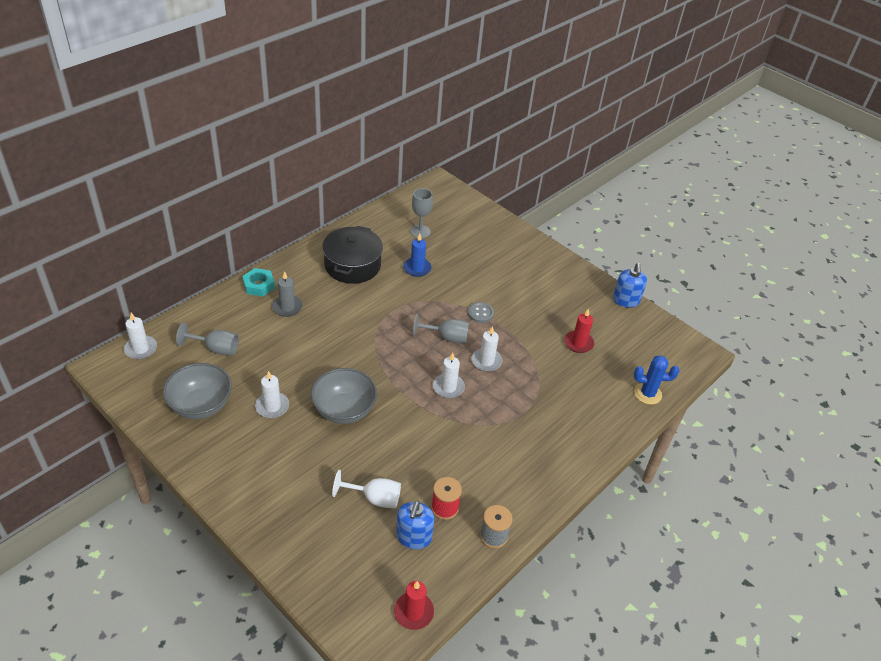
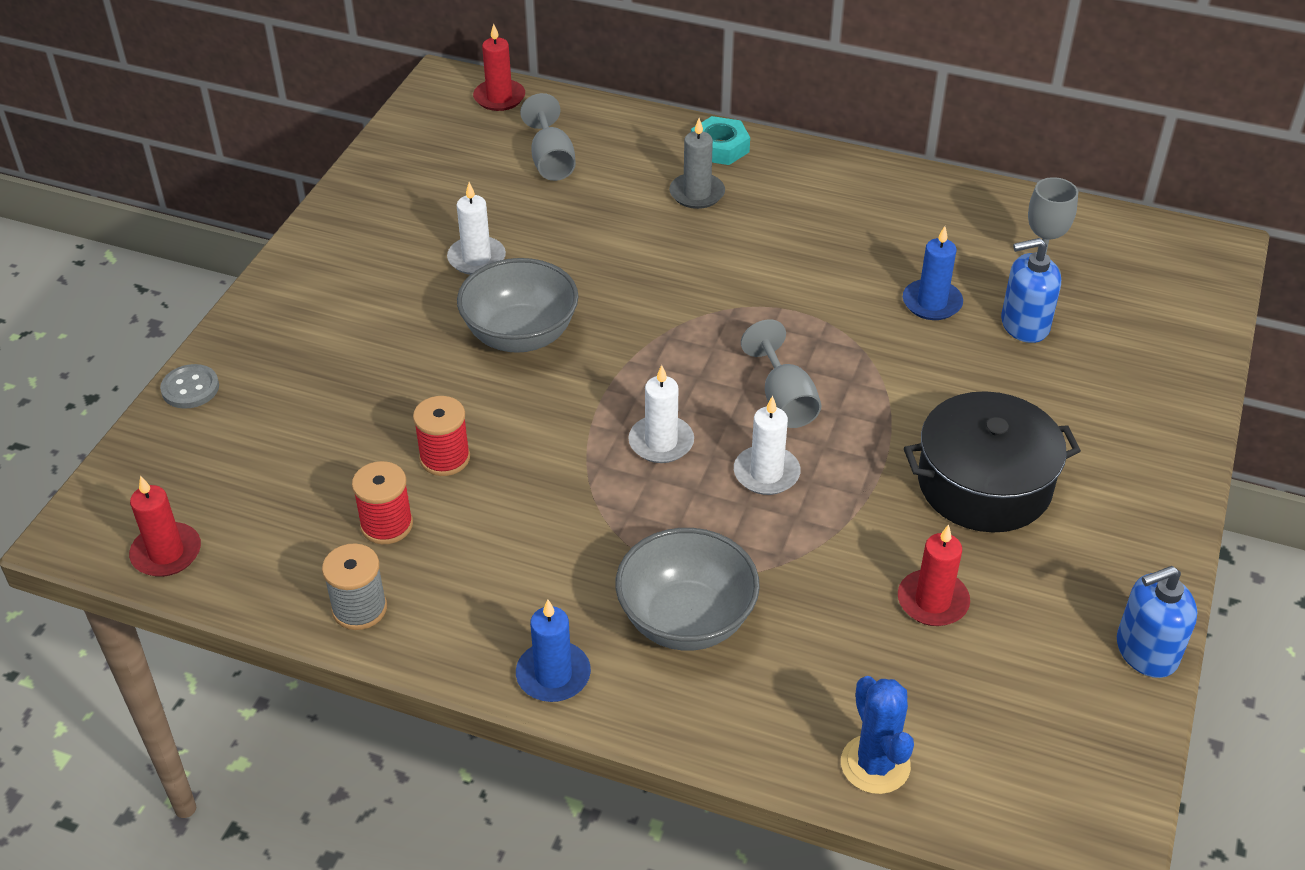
camera: 70 degrees right, 0 degrees up
(141, 349) = (499, 98): white candle -> red candle
(201, 405) = (432, 192): grey bowl -> grey bowl (686, 620)
(352, 265) = (863, 225): black pot -> black pot (984, 484)
(374, 498) = (361, 434): white goblet -> none
(412, 470) = (445, 458): none -> red spool
(413, 537) = (308, 505): blue soap dispenser -> blue soap dispenser (1024, 325)
(480, 313) = (888, 425): grey button -> grey button (190, 388)
(564, 476) = (553, 675): none -> blue candle

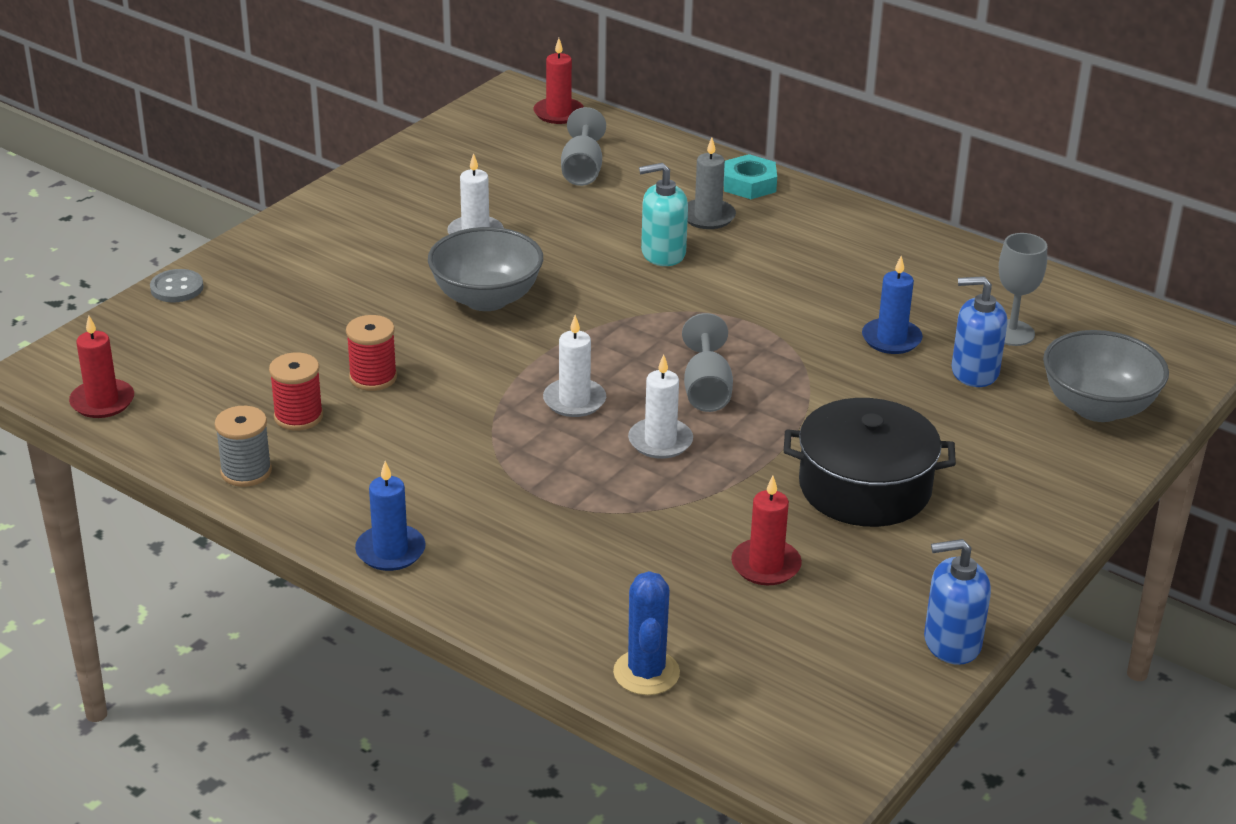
camera: 15 degrees right, 10 degrees down
(672, 245) = (663, 253): none -> turquoise soap dispenser
(686, 620) = (529, 535): grey bowl -> grey bowl (1097, 407)

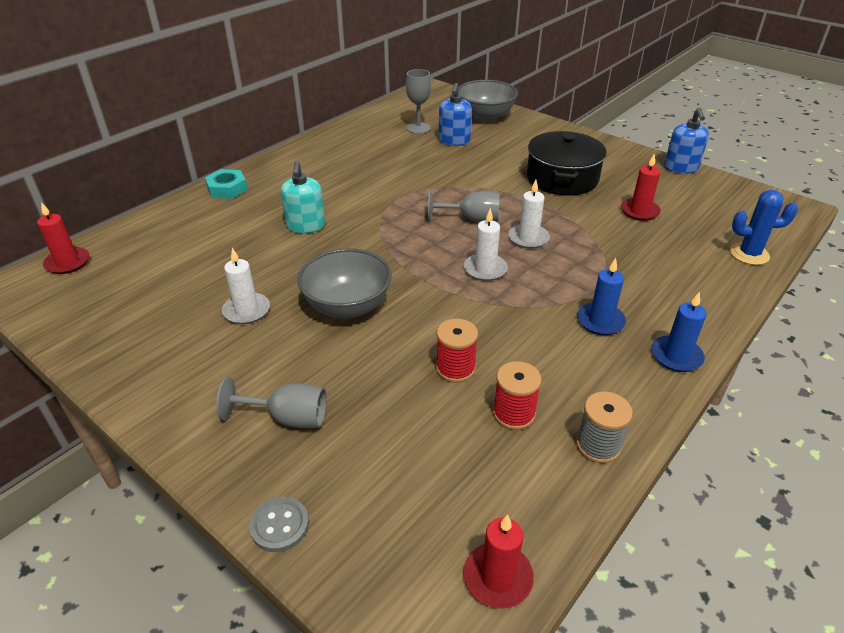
camera: 85 degrees left, 5 degrees up
(582, 170) = (170, 255): grey goblet -> grey goblet (288, 418)
(708, 217) = (263, 206): grey candle -> none
(891, 339) = (421, 159): blue candle -> blue candle (600, 321)

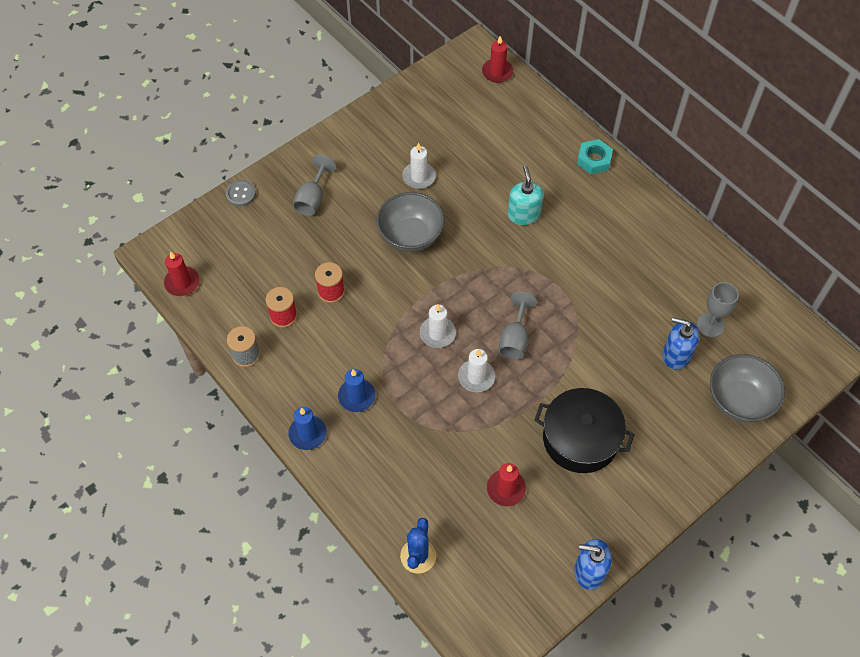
camera: 100 degrees right, 20 degrees up
(305, 226) = (523, 214): turquoise soap dispenser -> turquoise soap dispenser turned 75 degrees clockwise

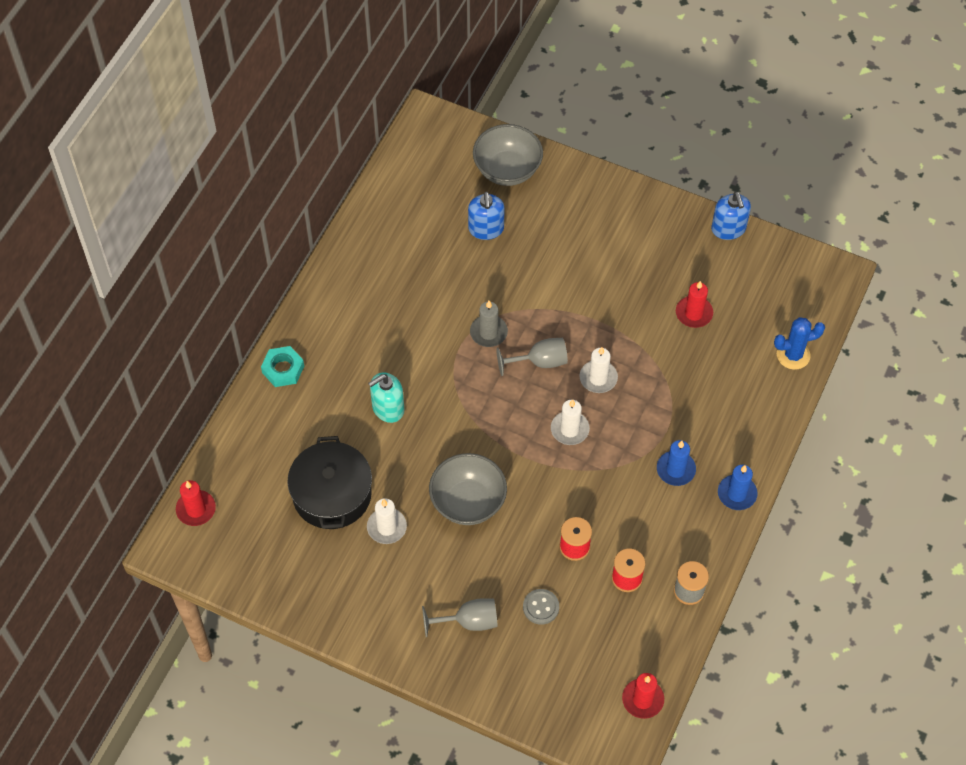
camera: 115 degrees left, 0 degrees up
(240, 194) = (500, 701): grey button -> grey button (541, 607)
(563, 312) = (488, 332): none -> grey candle
(580, 438) = (613, 274): black pot -> black pot (332, 494)
(710, 325) = (439, 212): grey goblet -> none

